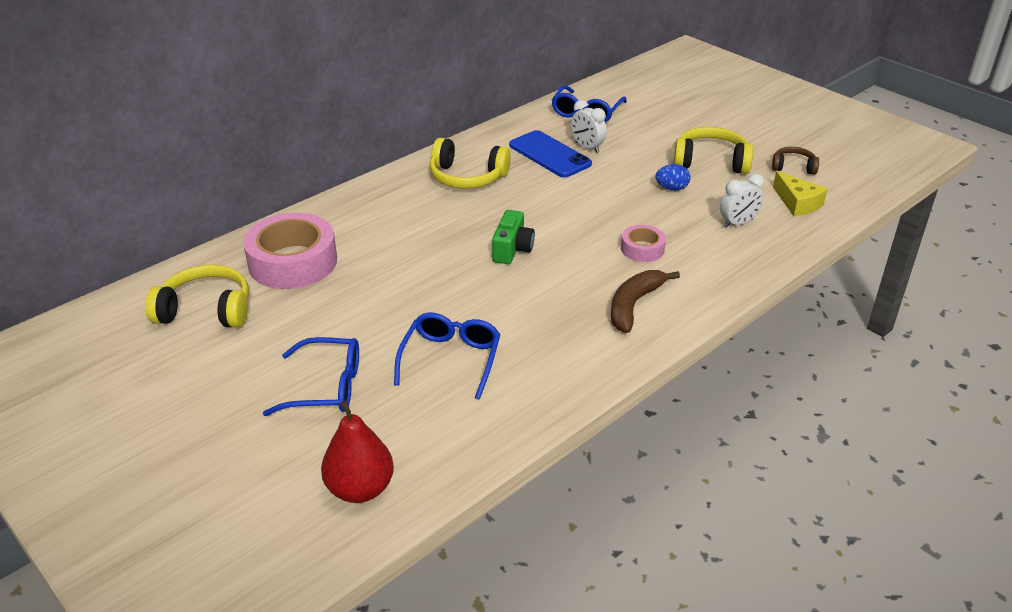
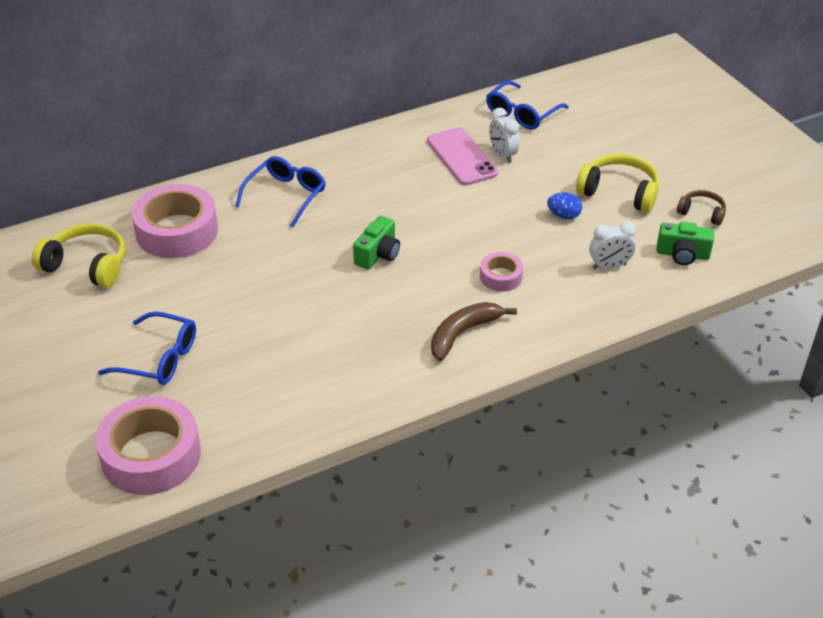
camera: 15 degrees right, 5 degrees up
(360, 489) = (151, 455): red pear -> pink tape
(451, 359) = (274, 354): blue glasses -> blue glasses (286, 196)
(467, 177) = (371, 169): yellow headphones -> none
(549, 154) = (461, 157): blue phone -> pink phone
(797, 203) = (682, 254): yellow cheese -> green camera

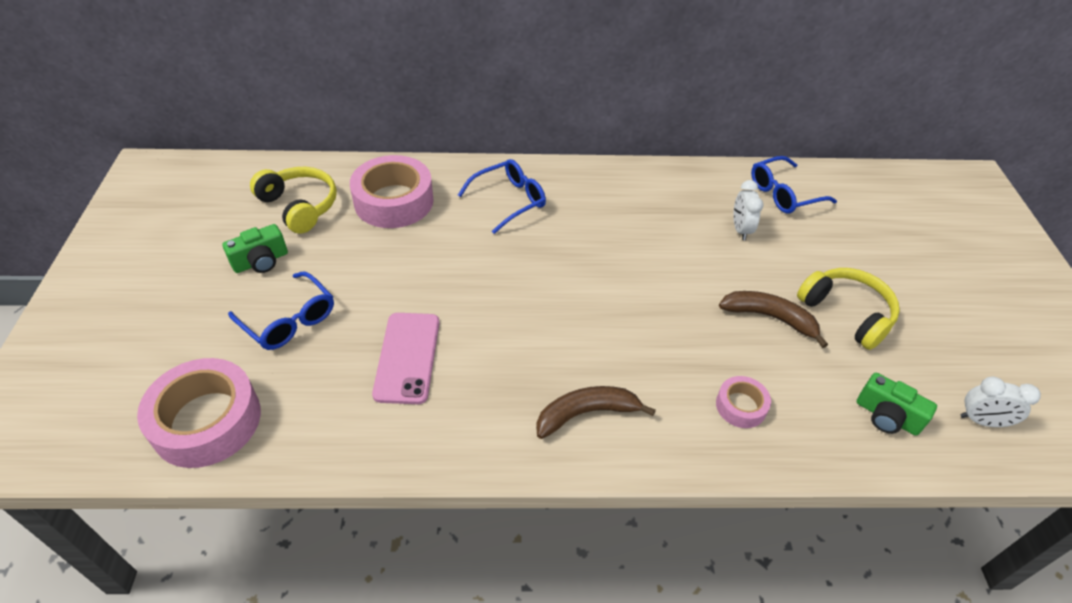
camera: 25 degrees right, 5 degrees up
(378, 254) = (555, 290): green camera -> green camera (261, 261)
(461, 157) = (697, 218): pink phone -> pink phone (407, 357)
(501, 277) = (664, 363): pink tape -> pink tape (741, 406)
(563, 215) = (770, 318): blue egg -> brown banana
(609, 266) = (791, 397): white clock -> white clock (981, 421)
(701, 213) = (934, 373): brown headphones -> none

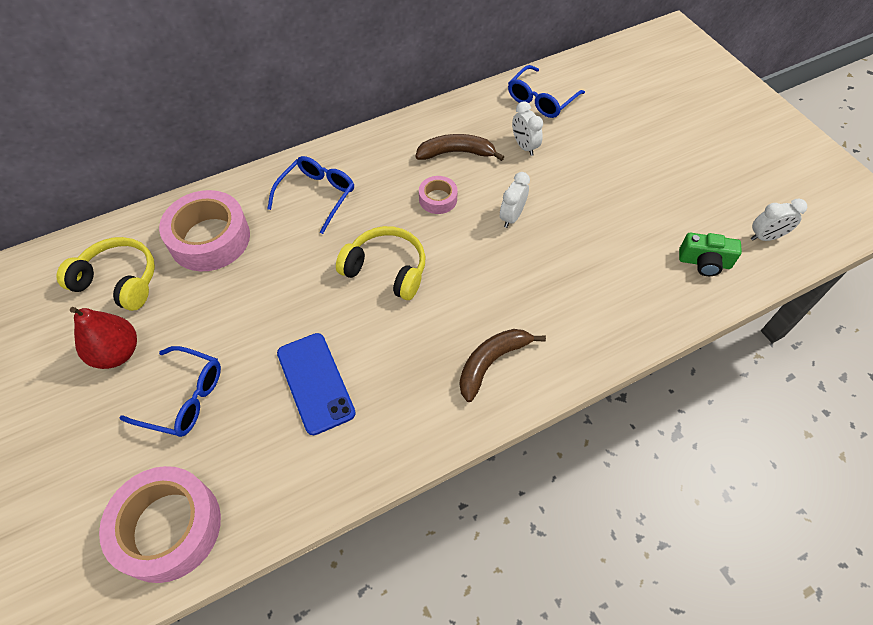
camera: 25 degrees left, 10 degrees up
(261, 261) = (117, 353): green camera -> red pear
(407, 357) = (315, 383): pink phone -> blue phone
(689, 288) = (511, 217): none -> white clock
(741, 406) = (601, 301): pink tape -> pink tape (438, 199)
(770, 318) = (585, 217): brown banana -> brown banana (456, 153)
(846, 313) = (638, 189): yellow headphones -> yellow headphones (386, 270)

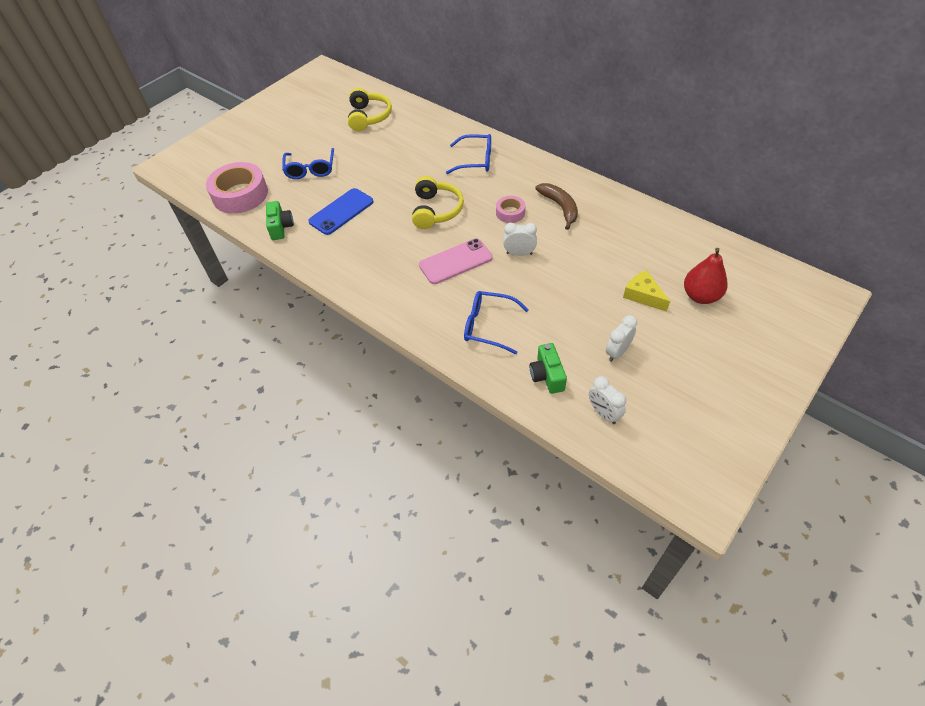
camera: 70 degrees right, 5 degrees down
(117, 353) = (325, 136): red pear -> red pear (700, 296)
(210, 238) = (415, 134): pink tape -> none
(296, 480) = (280, 227): none -> green camera
(491, 362) = (391, 280): brown banana -> none
(493, 282) = (455, 261): none -> pink phone
(524, 146) = (594, 239): white clock -> white clock (617, 352)
(541, 100) = (654, 233): blue glasses -> blue glasses (488, 326)
(623, 144) = (643, 295): none -> yellow cheese

